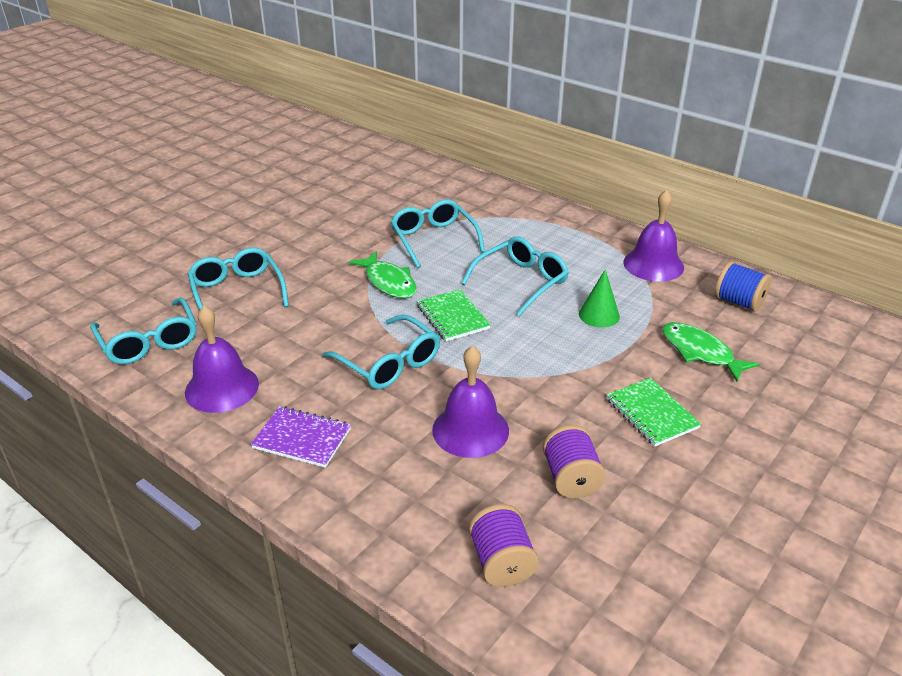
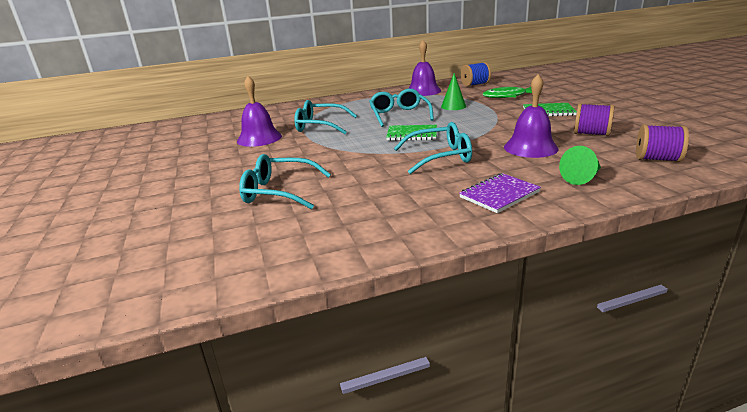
camera: 55 degrees left, 10 degrees down
(149, 342) = (294, 239): turquoise glasses -> none
(222, 388) = (405, 215): purple bell -> purple bell (259, 138)
(388, 282) = (348, 144): green fish -> none
(389, 497) = (582, 177): none -> green cone

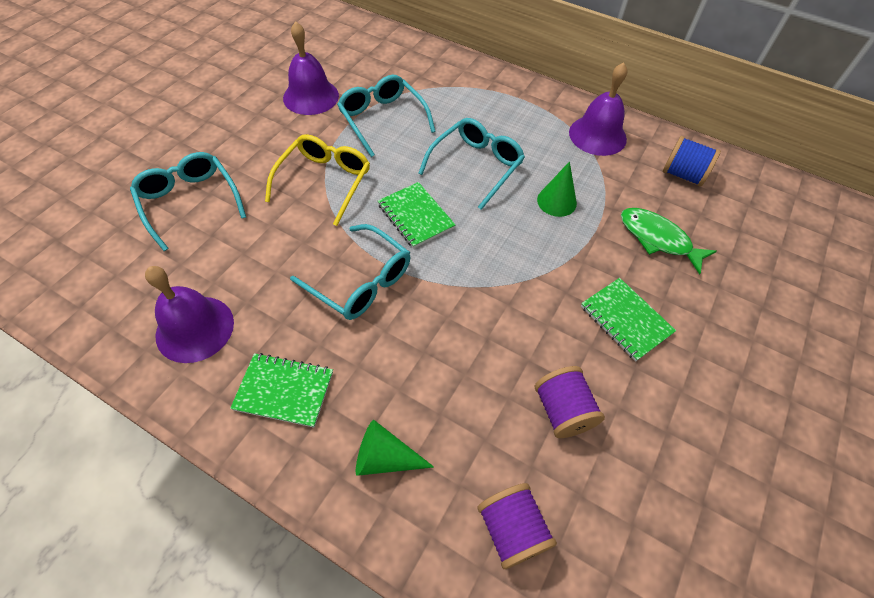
camera: 45 degrees right, 30 degrees up
(341, 149) = (324, 182): none -> yellow glasses
(499, 194) = (284, 390): purple notebook -> green notebook
(530, 147) = (455, 360): purple bell -> purple bell (195, 328)

